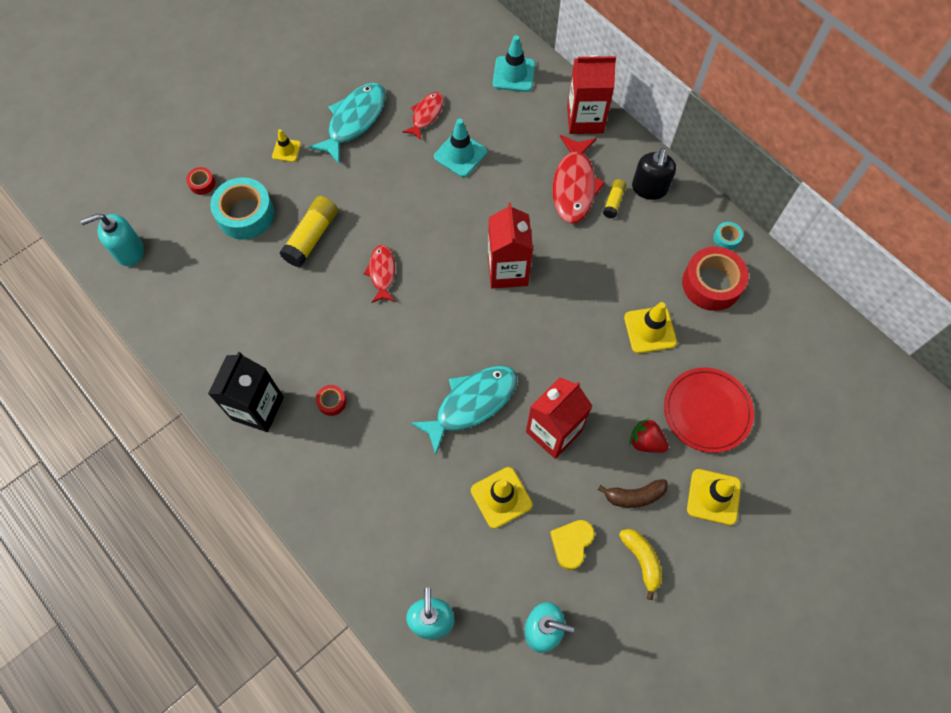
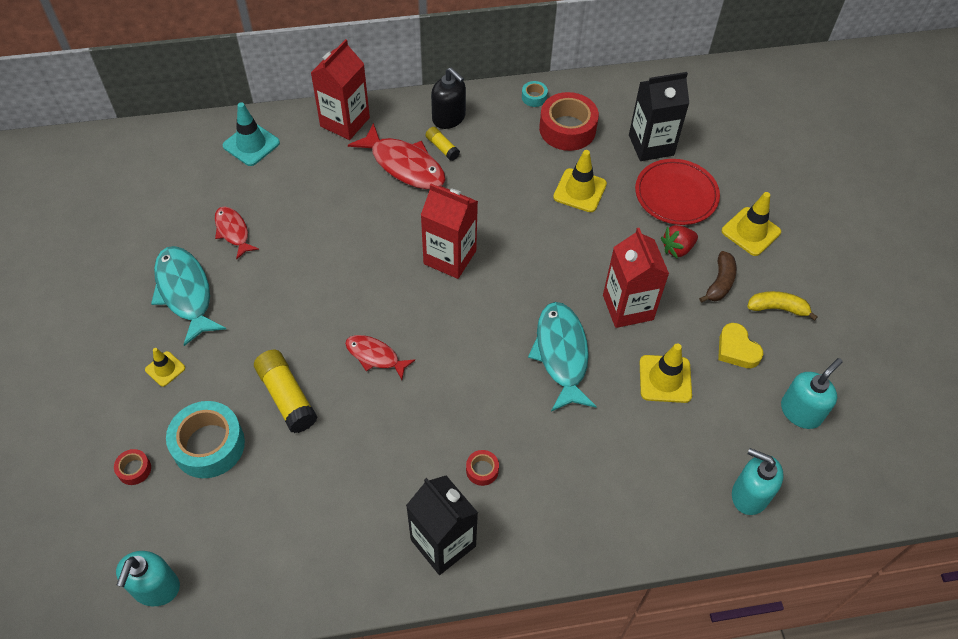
camera: 60 degrees left, 10 degrees down
(460, 154) = (300, 228): turquoise traffic cone -> none
(749, 361) = (651, 145): none -> black carton

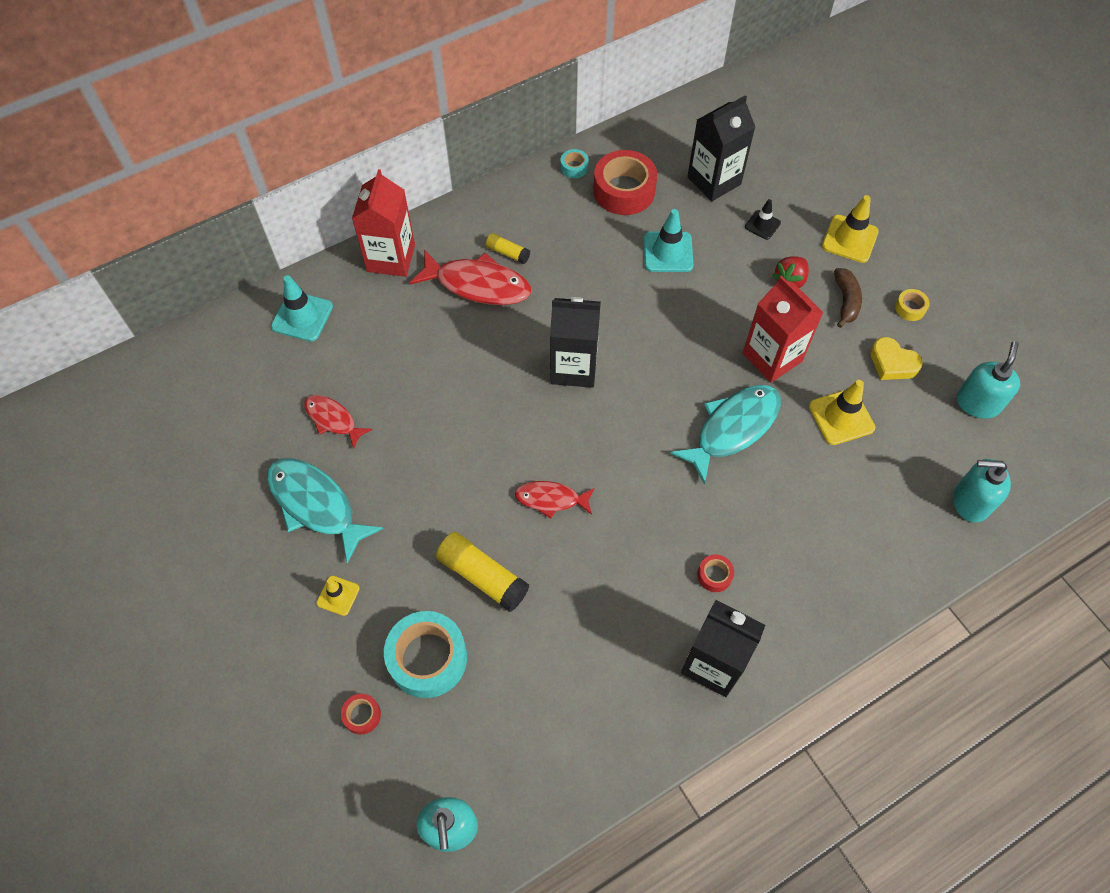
camera: 20 degrees left, 5 degrees up
(449, 118) = (498, 218): black soap dispenser -> none
(450, 257) = (573, 367): red carton -> black carton
(561, 354) = (732, 429): turquoise fish -> turquoise fish turned 75 degrees clockwise
(580, 190) = (668, 252): yellow traffic cone -> turquoise traffic cone
(676, 195) = (762, 225): red plate -> black traffic cone
(777, 308) = (910, 308): yellow banana -> yellow tape

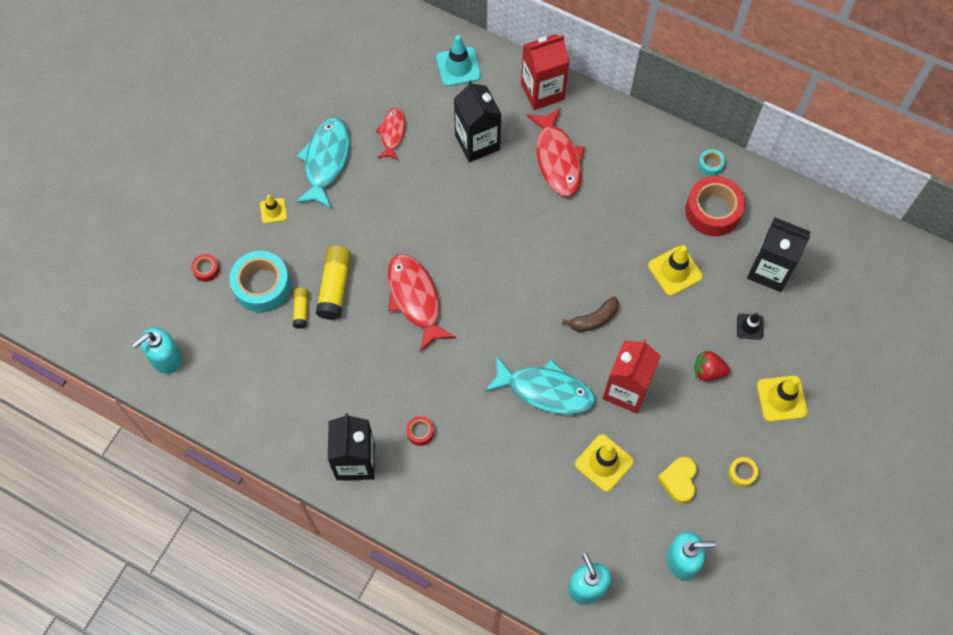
camera: 60 degrees right, 5 degrees up
(507, 253) = (598, 163): yellow glue stick -> yellow glue stick (301, 310)
(551, 499) = (415, 299): red fish -> red fish, size x1.70
(573, 367) = (528, 259): black carton -> black carton (477, 142)
(668, 252) = (675, 271): turquoise traffic cone -> yellow traffic cone
(845, 301) = (716, 421): brown banana -> brown banana (594, 319)

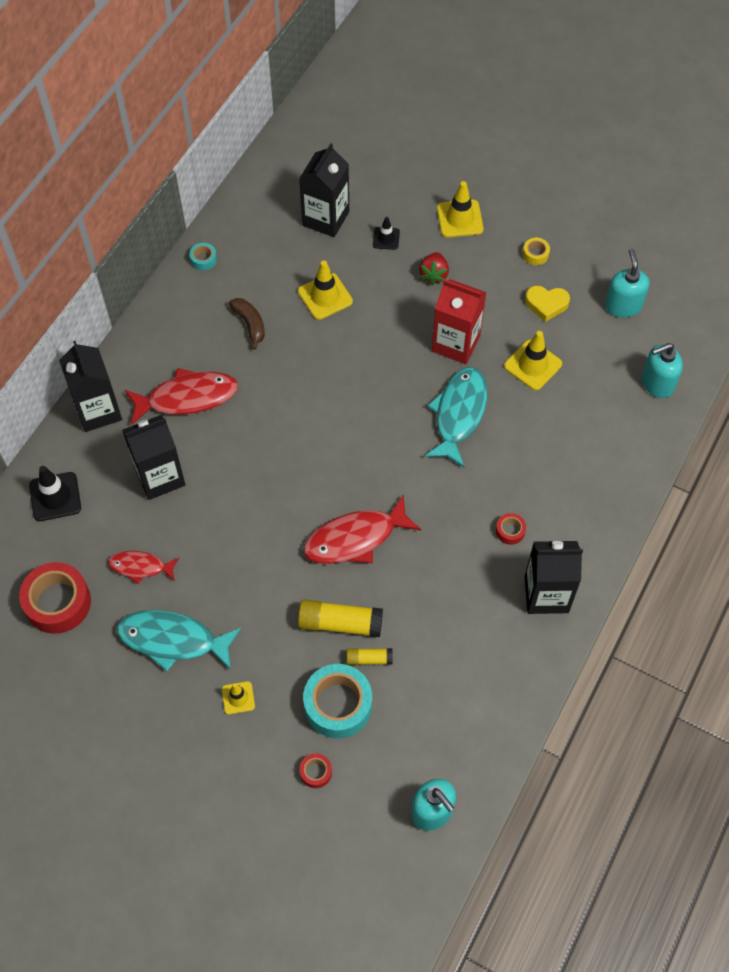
camera: 90 degrees left, 5 degrees down
(458, 67) = (55, 497): turquoise traffic cone -> black traffic cone
(542, 91) = (98, 410): red carton -> black carton
(594, 319) = (379, 369): brown banana -> brown banana (250, 324)
(713, 211) = (258, 261): red tape -> red tape (58, 602)

